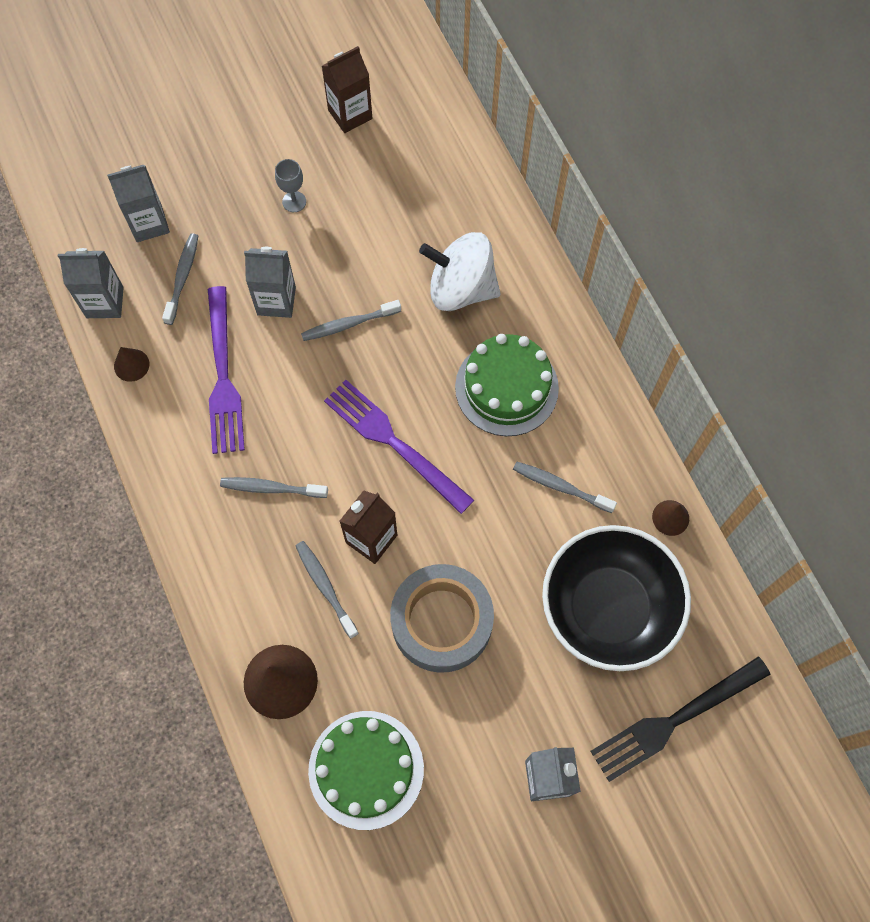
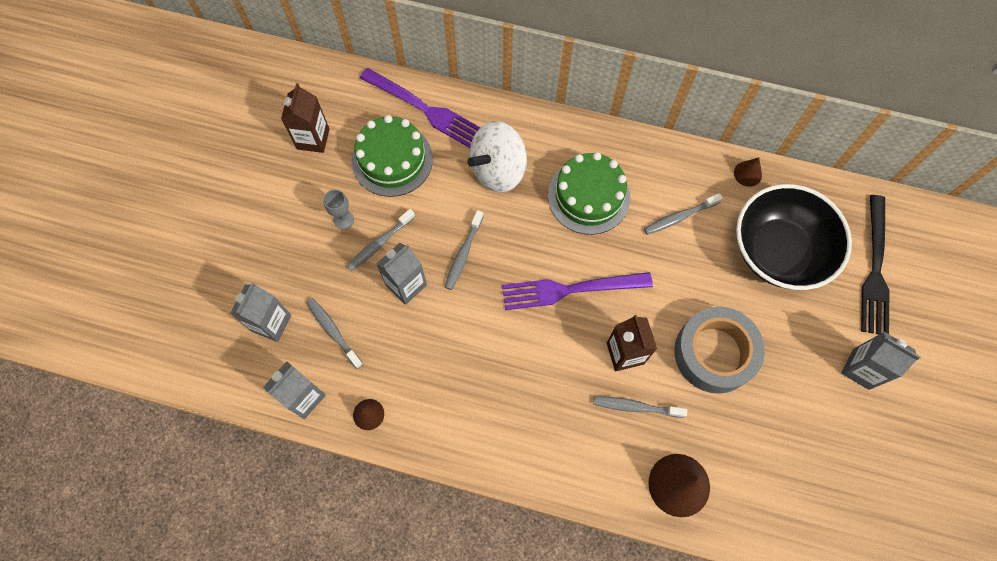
camera: 50 degrees left, 0 degrees up
(223, 377) = (432, 360): purple fork -> purple fork (425, 109)
(271, 488) = (538, 389): grey toothbrush -> grey toothbrush (379, 243)
(366, 769) = (778, 474): green cake -> green cake (392, 160)

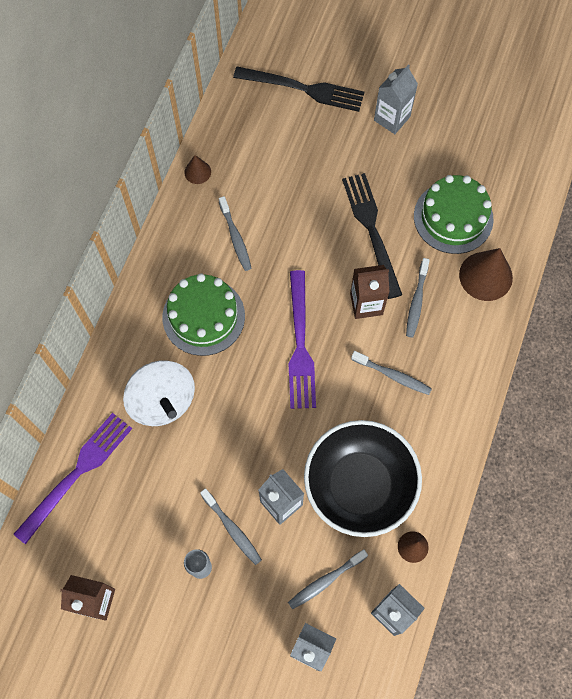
camera: 85 degrees left, 0 degrees up
(392, 160) = (135, 511): green cake -> green cake (453, 217)
(463, 254) = (253, 443): grey toothbrush -> grey toothbrush (393, 375)
(714, 353) = (371, 229): grey tape -> black fork
(778, 251) = (279, 160): black bowl -> black bowl (359, 485)

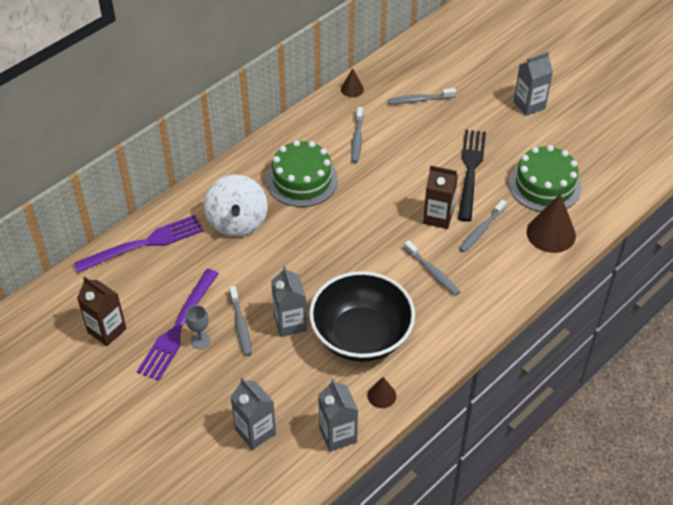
camera: 25 degrees right, 20 degrees down
(300, 346) = (367, 225): purple fork -> purple fork (178, 328)
(304, 89) = (468, 65): black fork -> none
(325, 581) = (294, 390): grey toothbrush -> grey toothbrush (419, 100)

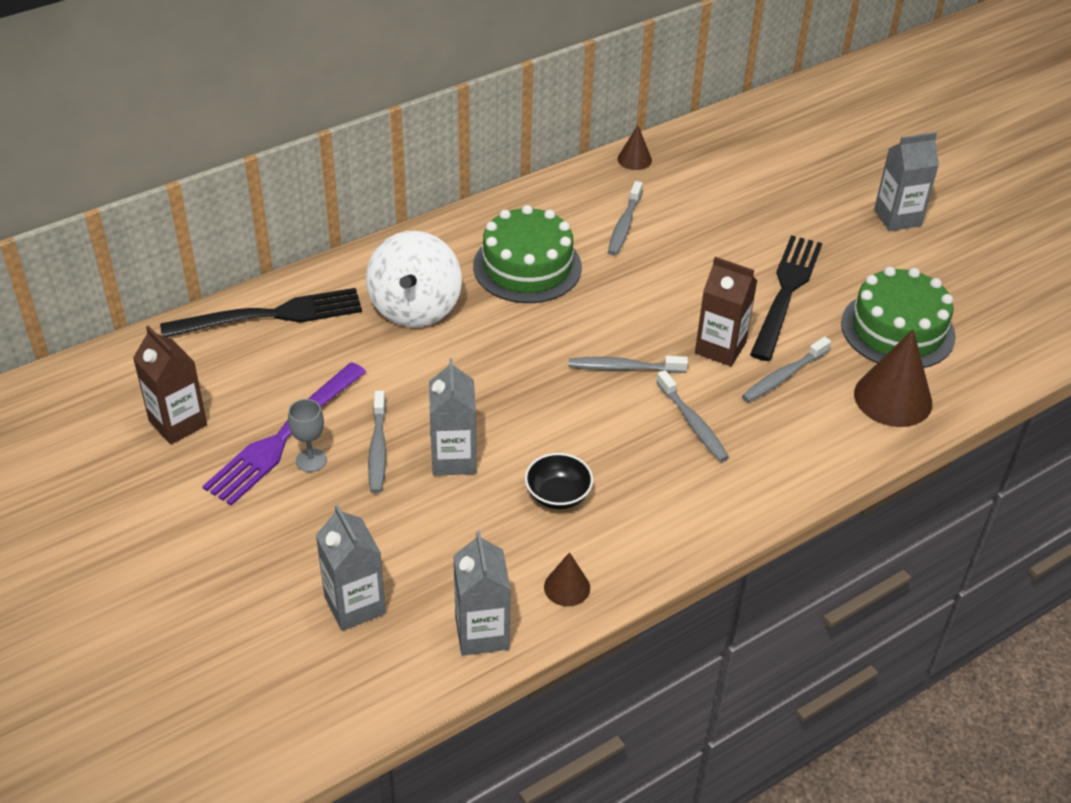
camera: 10 degrees right, 5 degrees down
(145, 243) = (272, 315): purple fork -> black fork
(361, 336) = (558, 495): black bowl -> black bowl, size x0.41
(419, 100) = (731, 187): grey toothbrush -> grey toothbrush (623, 368)

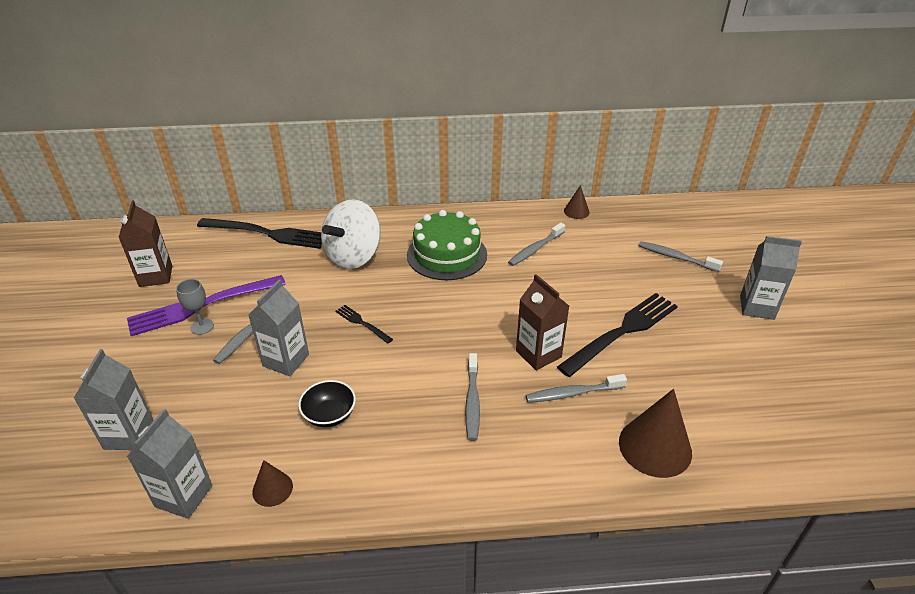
camera: 30 degrees right, 5 degrees down
(501, 385) = (361, 323): none -> black fork
(623, 368) = (455, 342): grey toothbrush -> grey toothbrush (676, 257)
(897, 330) = (698, 392): green cake -> none

